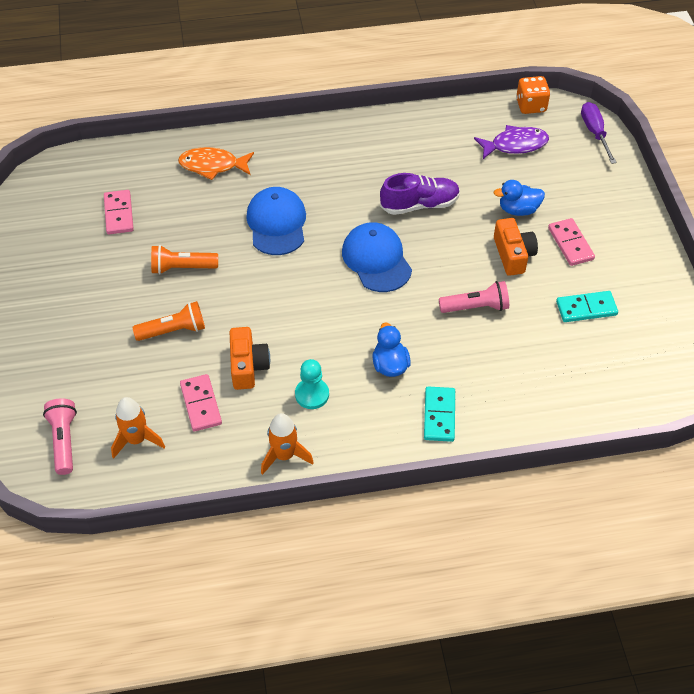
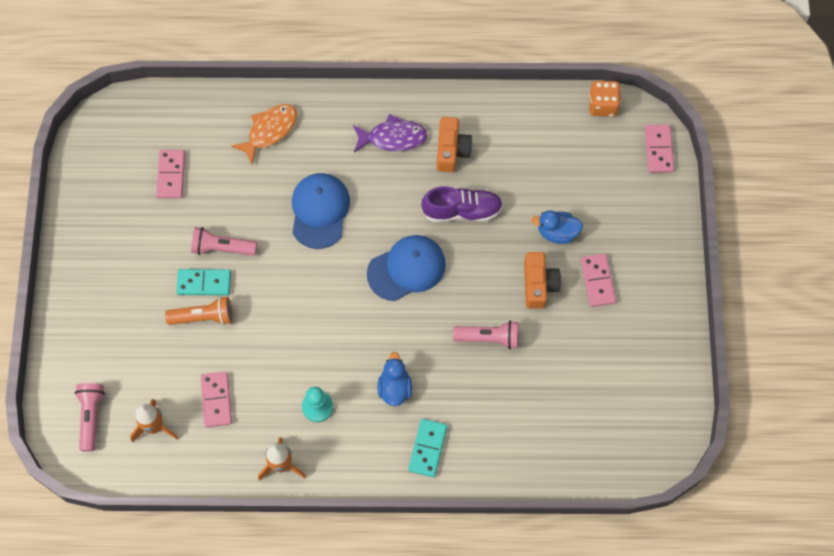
camera: 10 degrees right, 15 degrees up
(182, 268) = (222, 248): orange flashlight -> pink flashlight
(212, 165) = (269, 131): orange fish -> orange fish turned 120 degrees clockwise
(248, 366) = (265, 367): orange camera -> orange camera (451, 150)
(376, 259) = (407, 269): blue cap -> blue cap turned 75 degrees clockwise
(515, 145) = (574, 152): purple fish -> purple fish (393, 138)
(586, 308) = (592, 357): turquoise domino -> turquoise domino (204, 283)
(594, 132) = (658, 150): purple screwdriver -> pink domino

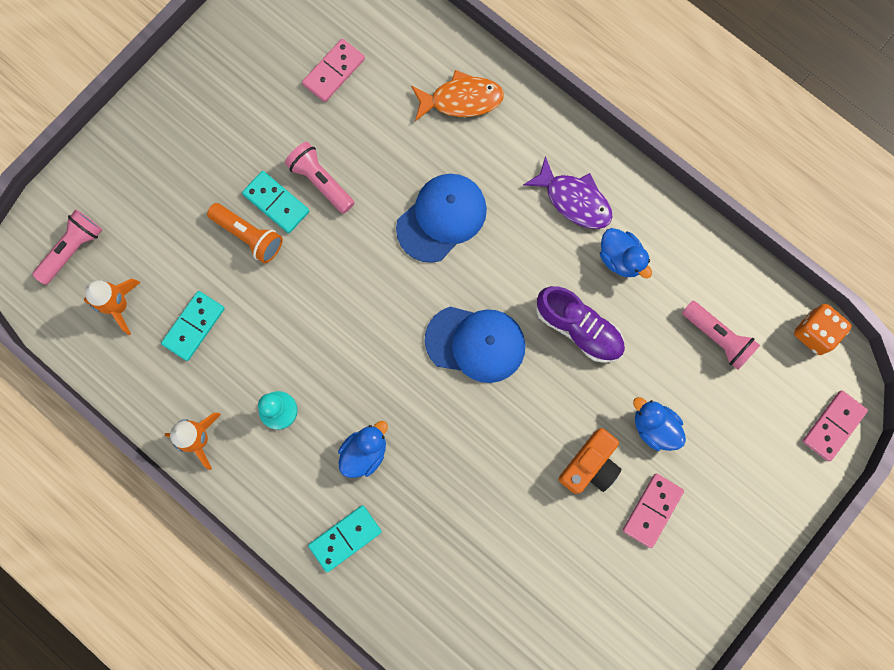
camera: 40 degrees right, 10 degrees up
(216, 400) = (194, 326): pink domino -> turquoise domino
(451, 150) = (621, 259): orange camera -> blue duck
(488, 338) = (495, 478): pink flashlight -> pink flashlight (717, 337)

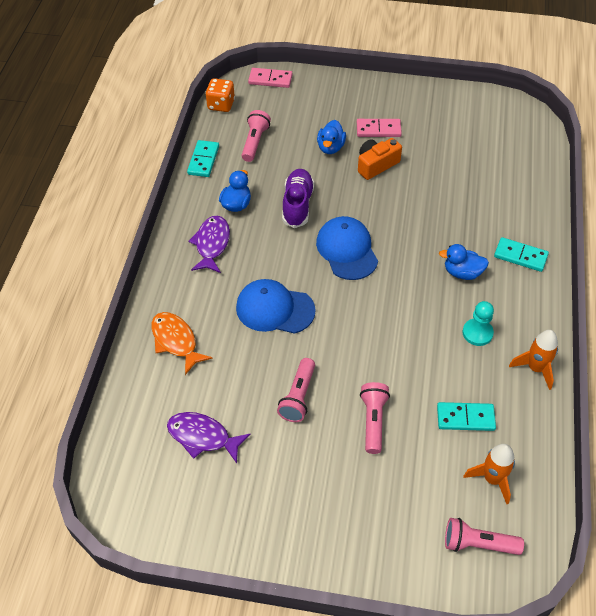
camera: 120 degrees left, 25 degrees down
(248, 236) = (373, 421): orange flashlight -> pink flashlight
(276, 203) = (335, 417): turquoise domino -> turquoise domino (203, 160)
(334, 72) = (203, 437): pink domino -> purple fish
(590, 465) = (376, 165): orange camera -> orange camera turned 45 degrees counterclockwise

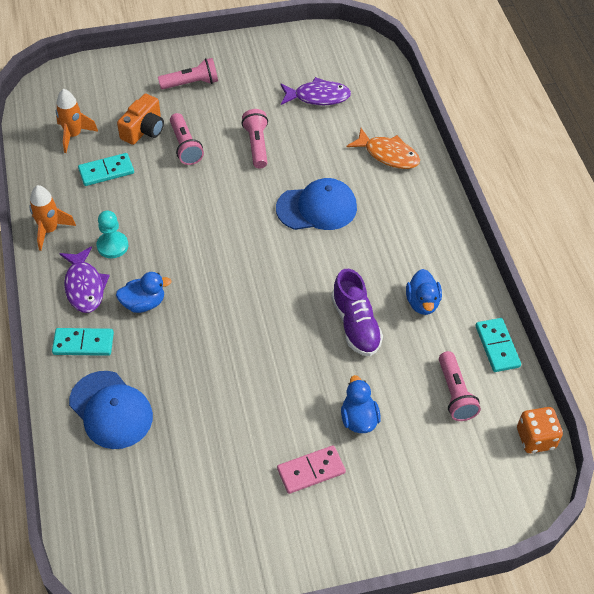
camera: 155 degrees right, 0 degrees up
(212, 244) = (417, 250): purple fish -> purple fish (84, 286)
(270, 79) = (501, 509): pink domino -> none
(347, 250) = (275, 289): blue cap -> blue cap (111, 410)
(376, 165) = (290, 412): orange camera -> orange camera (144, 129)
(478, 544) = (76, 93): pink flashlight -> pink flashlight (191, 83)

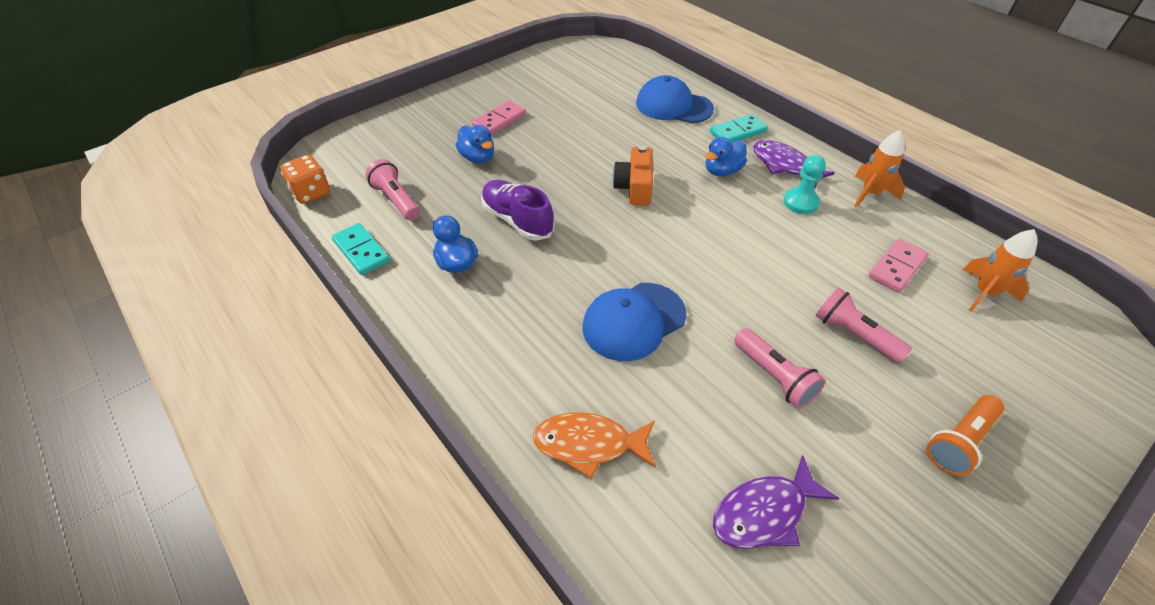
camera: 155 degrees right, 5 degrees down
(106, 171) = (896, 267): turquoise domino -> pink domino
(144, 129) = (925, 336): orange camera -> orange camera (634, 187)
(191, 83) = (959, 442): pink flashlight -> orange flashlight

